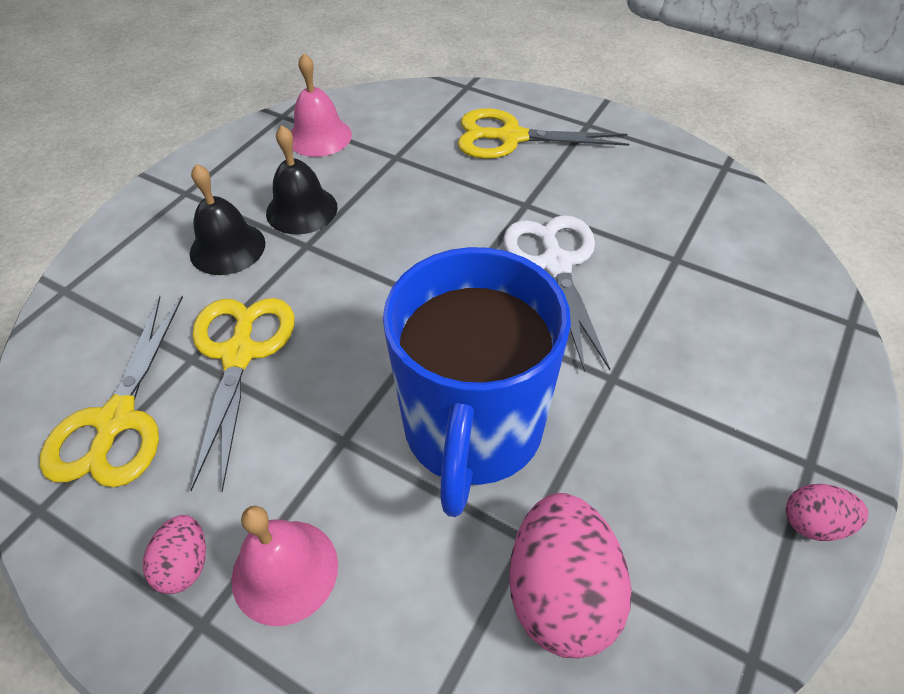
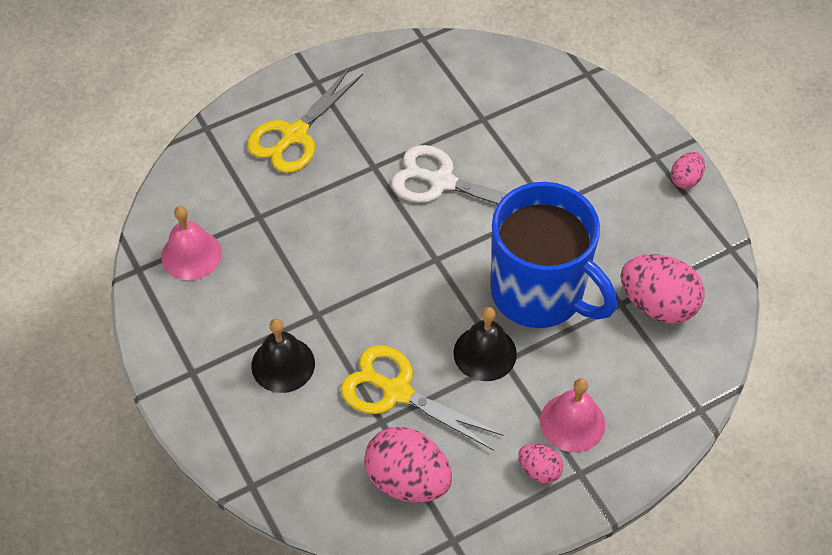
camera: 60 degrees left, 5 degrees up
(116, 420) = (407, 480): yellow scissors -> pink egg
(301, 210) = (275, 302): black bell -> black bell (485, 353)

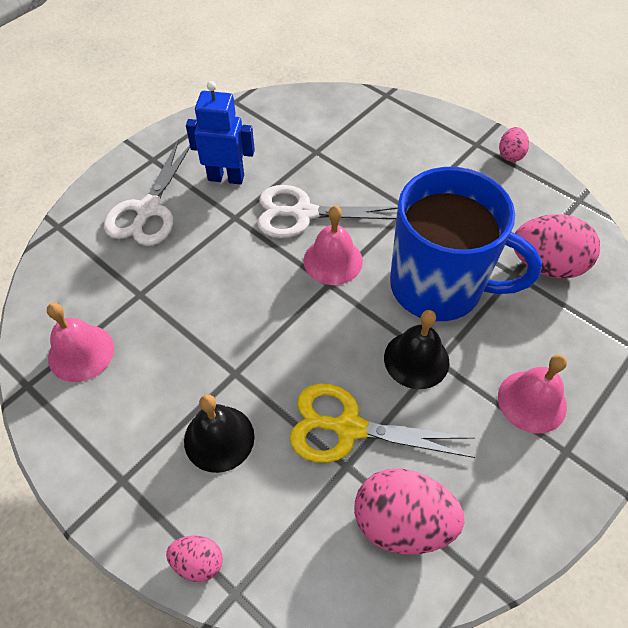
camera: 20 degrees left, 0 degrees up
(294, 135) = (148, 210): yellow scissors -> white scissors
(381, 122) = (226, 177): none -> blue robot
(449, 237) = (333, 260): none -> pink bell
(539, 470) = (526, 462): pink egg -> pink egg (198, 562)

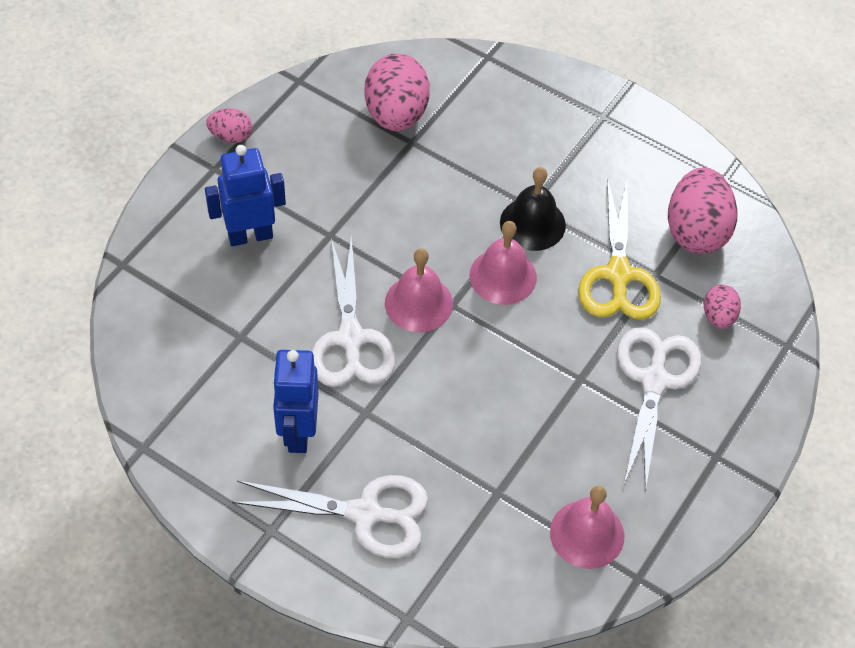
camera: 100 degrees left, 0 degrees up
(198, 562) = (771, 378): pink egg -> pink egg (718, 316)
(219, 438) = (654, 381): black bell -> white scissors
(409, 161) = (250, 235): none -> blue robot
(439, 287) = (439, 205): blue mug -> none
(532, 401) = (559, 136): pink bell -> pink bell (503, 276)

